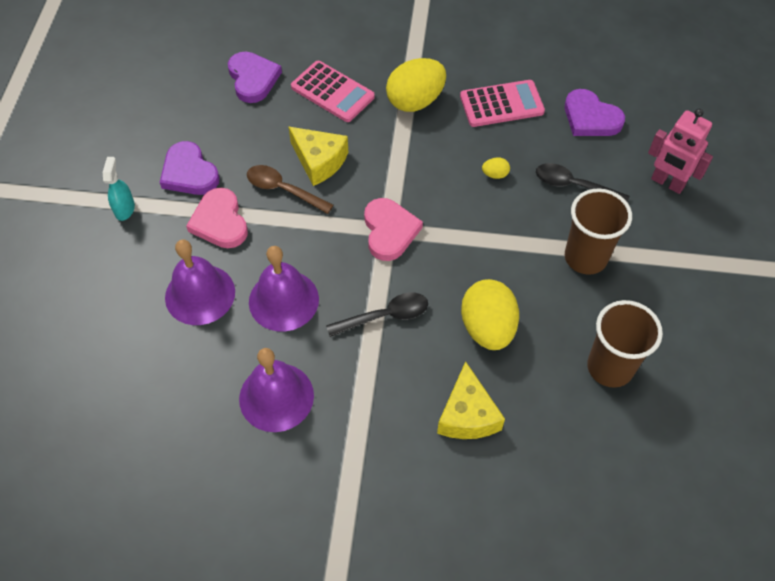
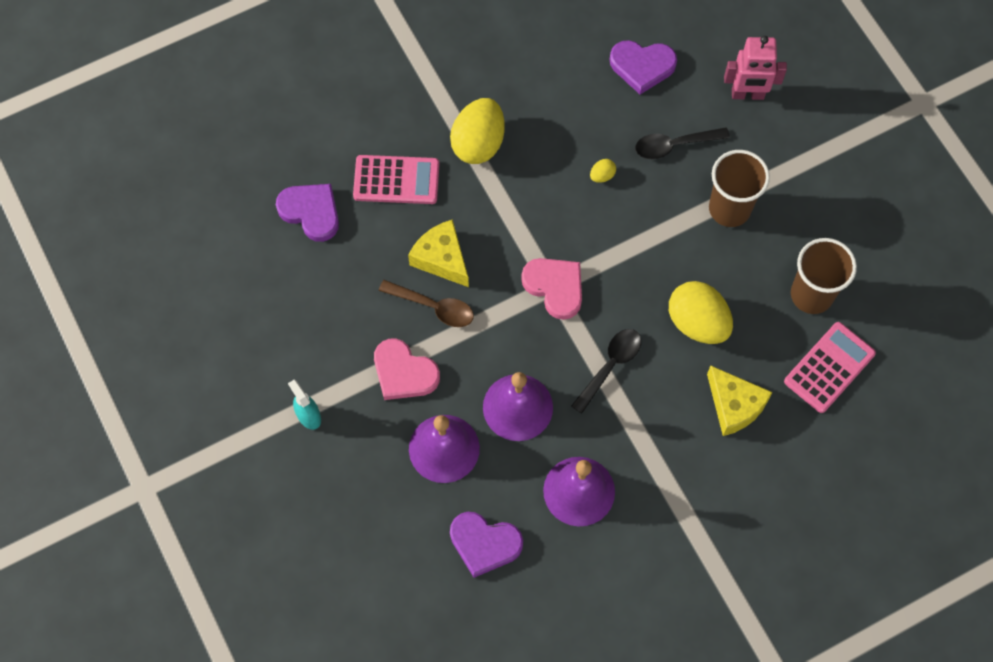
camera: 35 degrees left, 10 degrees up
(189, 173) = (335, 344): purple heart -> purple heart (484, 544)
(283, 190) = (433, 307): brown spoon -> brown spoon turned 150 degrees counterclockwise
(319, 161) = (442, 259): yellow cheese -> yellow cheese turned 135 degrees counterclockwise
(501, 104) = (556, 99): pink calculator -> pink calculator (829, 367)

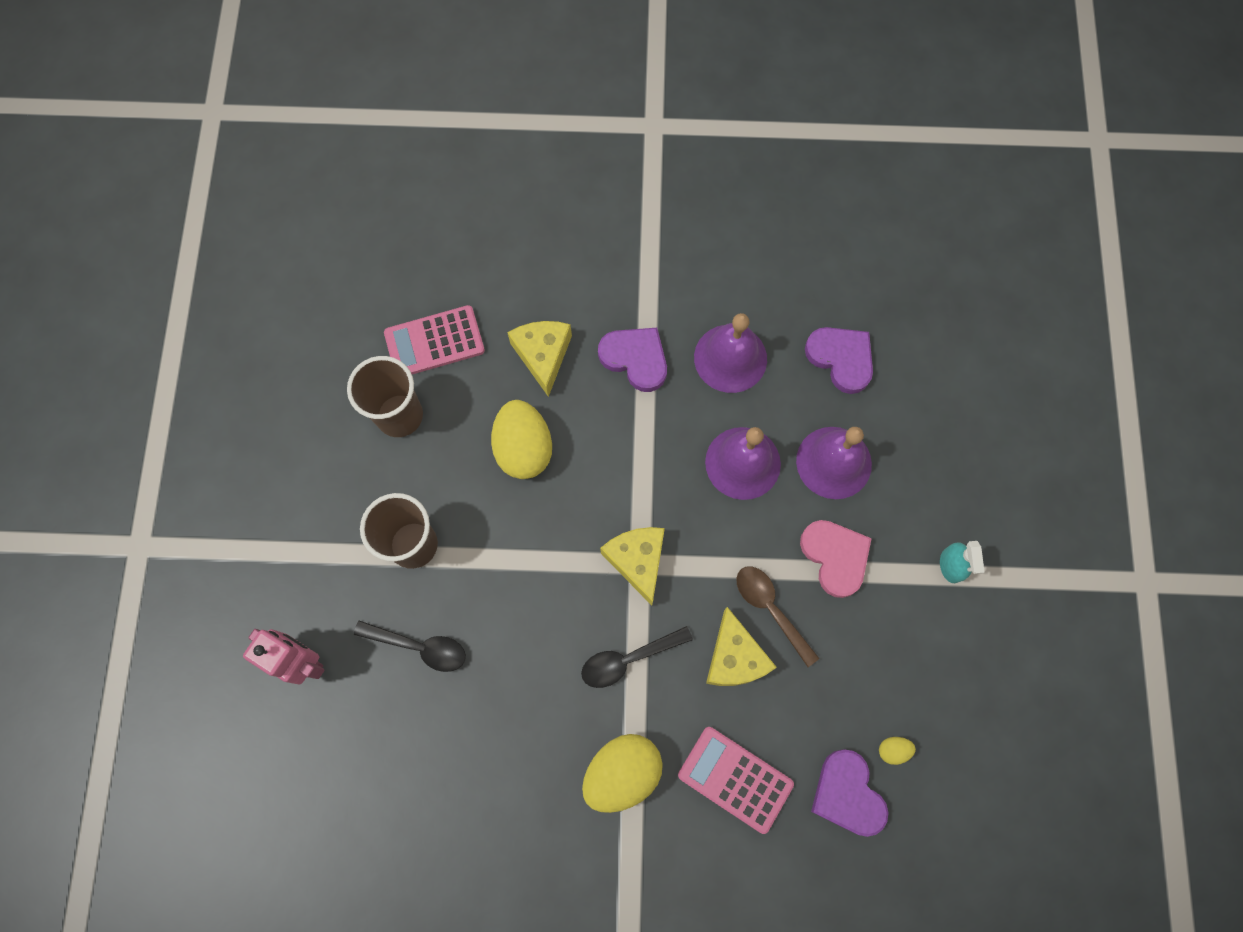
camera: 150 degrees left, 5 degrees up
(555, 287) = (637, 561): pink heart -> yellow cheese
(602, 176) = (515, 655): yellow egg -> yellow egg (893, 750)
(610, 366) = (632, 453): black spoon -> black spoon (628, 659)
(642, 66) = (388, 763): purple heart -> purple heart (635, 359)

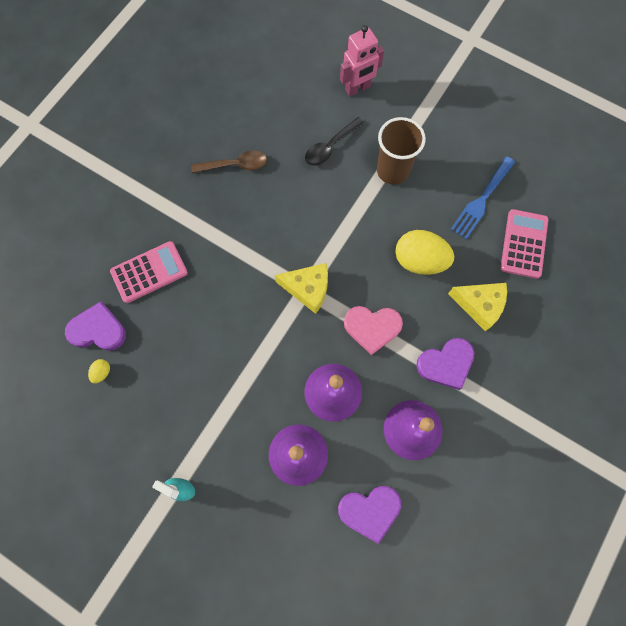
camera: 120 degrees right, 0 degrees up
(400, 415) = (481, 200): brown cup -> blue fork
(622, 772) = (194, 215): yellow egg -> none
(628, 659) = (253, 251): black spoon -> none
(734, 657) = (215, 312): yellow cheese -> none
(770, 609) = (229, 351): brown spoon -> brown spoon (235, 165)
(835, 557) = (235, 413): pink heart -> pink heart (372, 328)

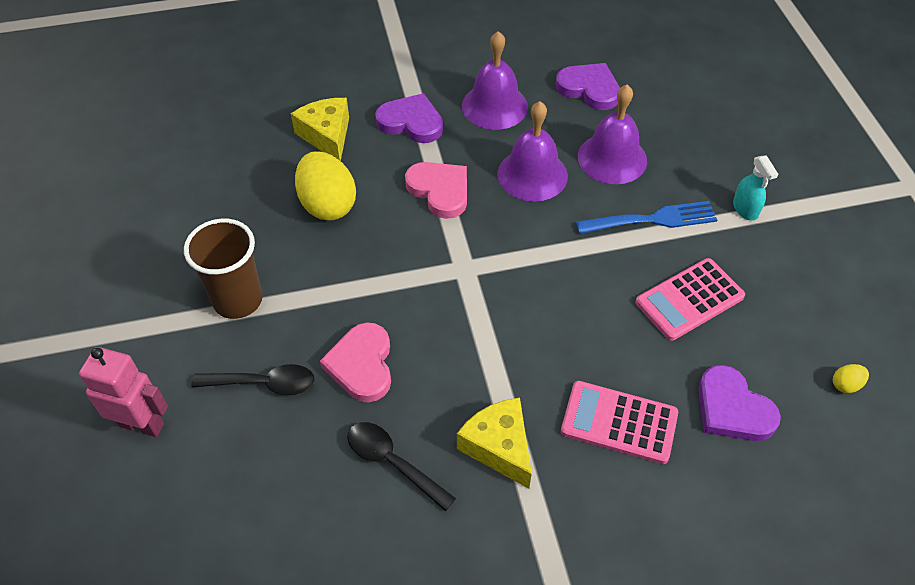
camera: 135 degrees left, 20 degrees down
(102, 372) = (758, 361): yellow egg -> yellow egg (845, 385)
(235, 165) = (392, 462): brown spoon -> black spoon
(297, 193) = (362, 365): none -> pink heart
(308, 289) = (461, 266): yellow cheese -> yellow cheese (499, 447)
(481, 200) = (202, 204): blue fork -> blue fork (652, 219)
(523, 244) = (223, 145): pink calculator -> pink calculator (689, 300)

